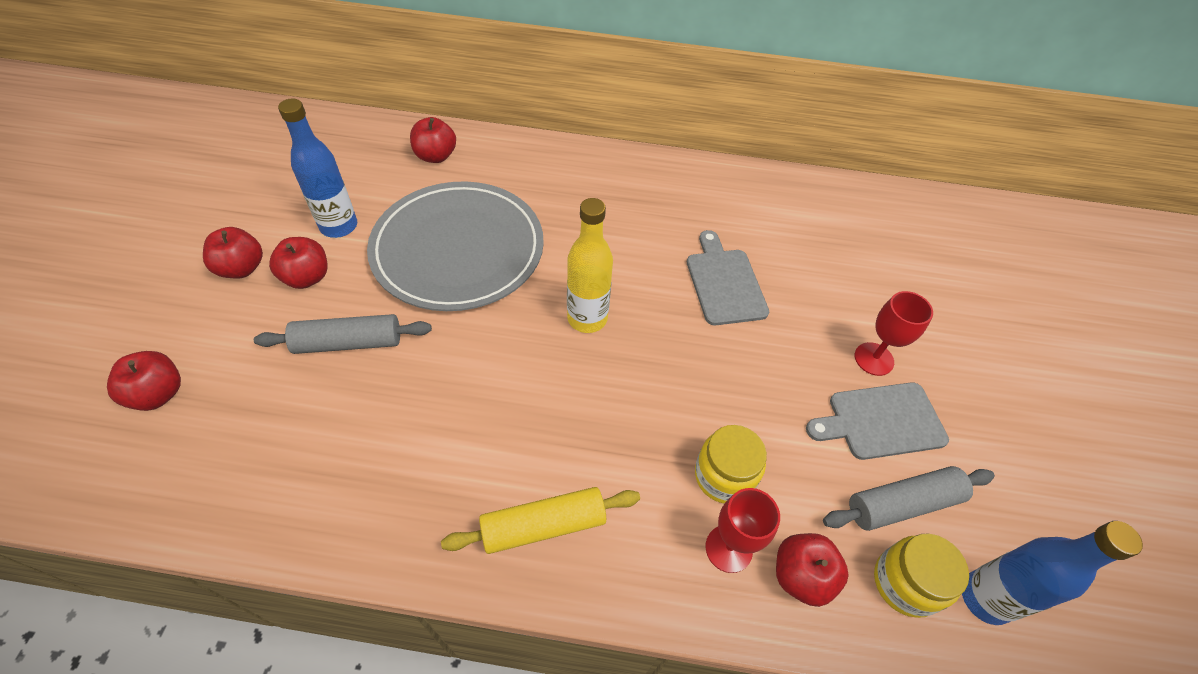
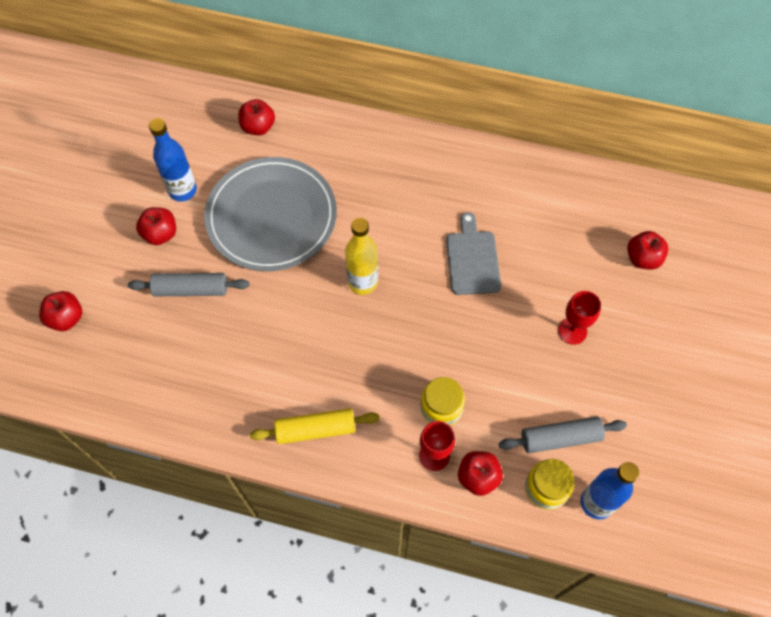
camera: 10 degrees right, 10 degrees up
(242, 268) = (114, 223): red apple -> red apple (642, 258)
(881, 421) = (563, 379): grey cutting board -> none

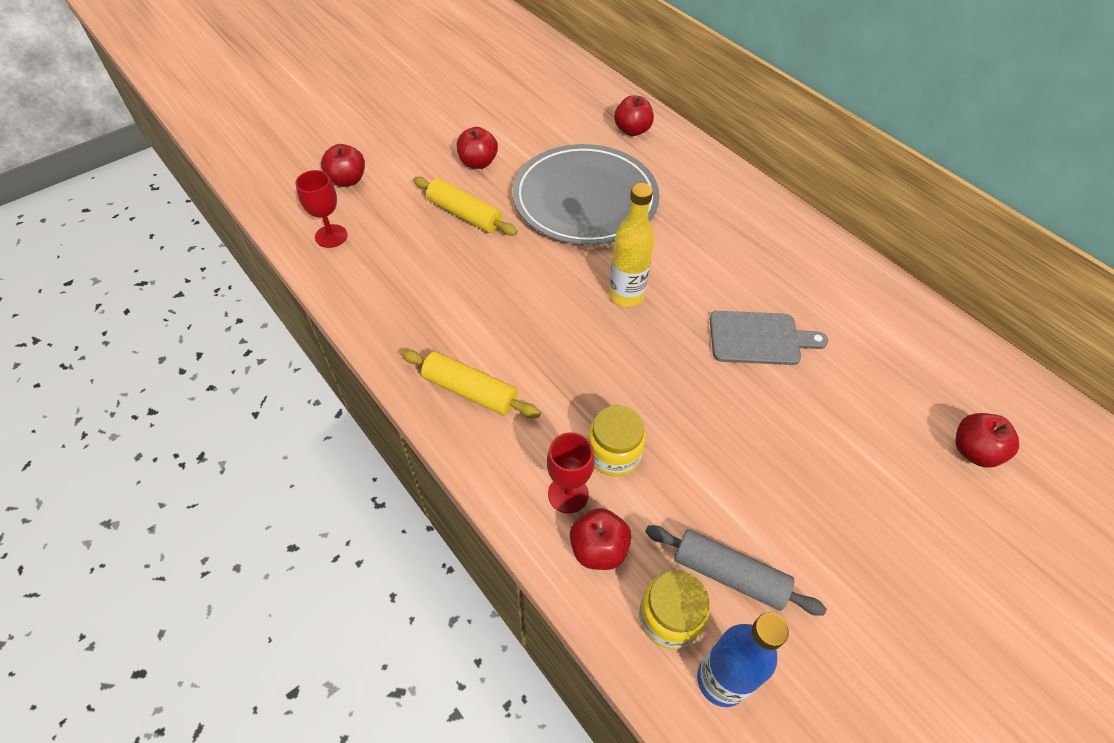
camera: 35 degrees right, 10 degrees down
(182, 190) = (525, 142): blue bottle -> none
(191, 289) = (465, 214): grey rolling pin -> yellow rolling pin
(472, 259) = (759, 338): grey cutting board -> grey cutting board turned 60 degrees clockwise
(572, 331) = (827, 472): red goblet -> red goblet (331, 236)

